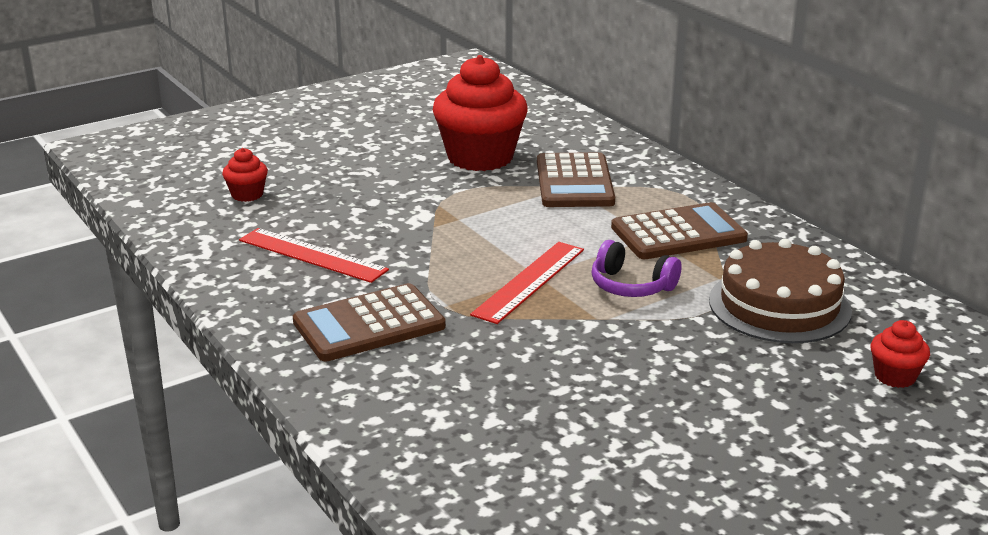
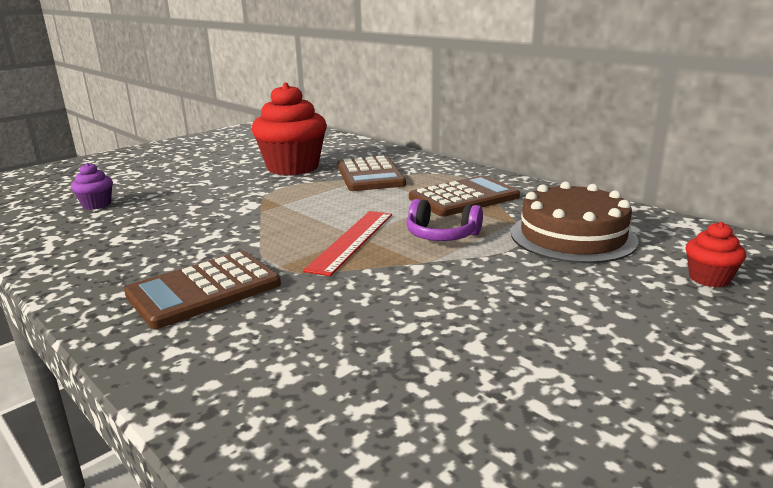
camera: 10 degrees left, 5 degrees down
(247, 195) = (96, 205): red cupcake -> purple cupcake
(312, 255) = (151, 240): red ruler -> none

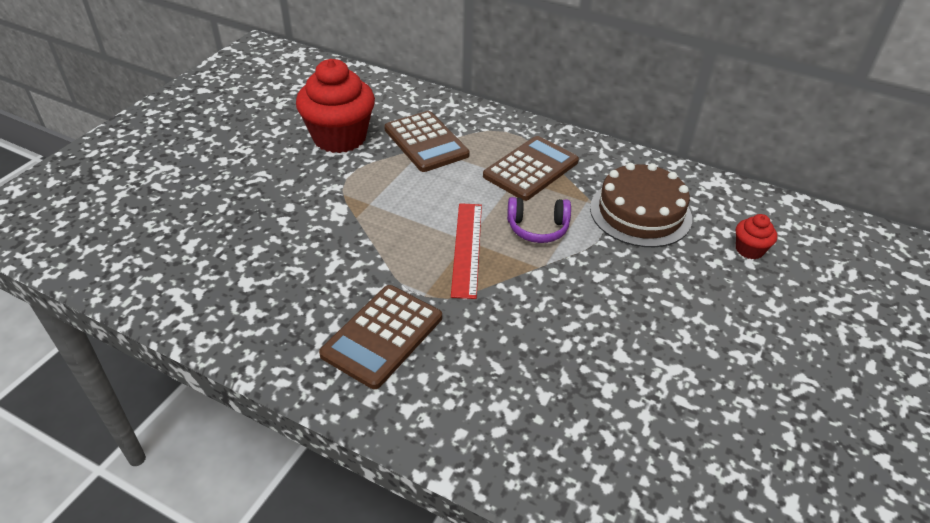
camera: 20 degrees left, 20 degrees up
(96, 205) = (177, 232): purple cupcake -> none

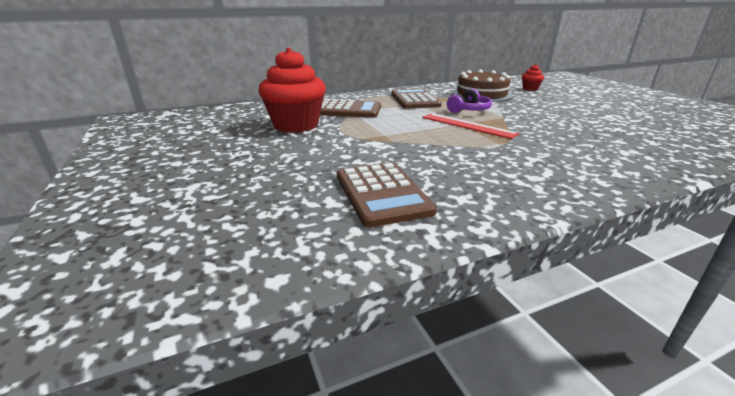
camera: 50 degrees left, 15 degrees down
(382, 336) = (535, 163): brown calculator -> brown calculator (382, 193)

